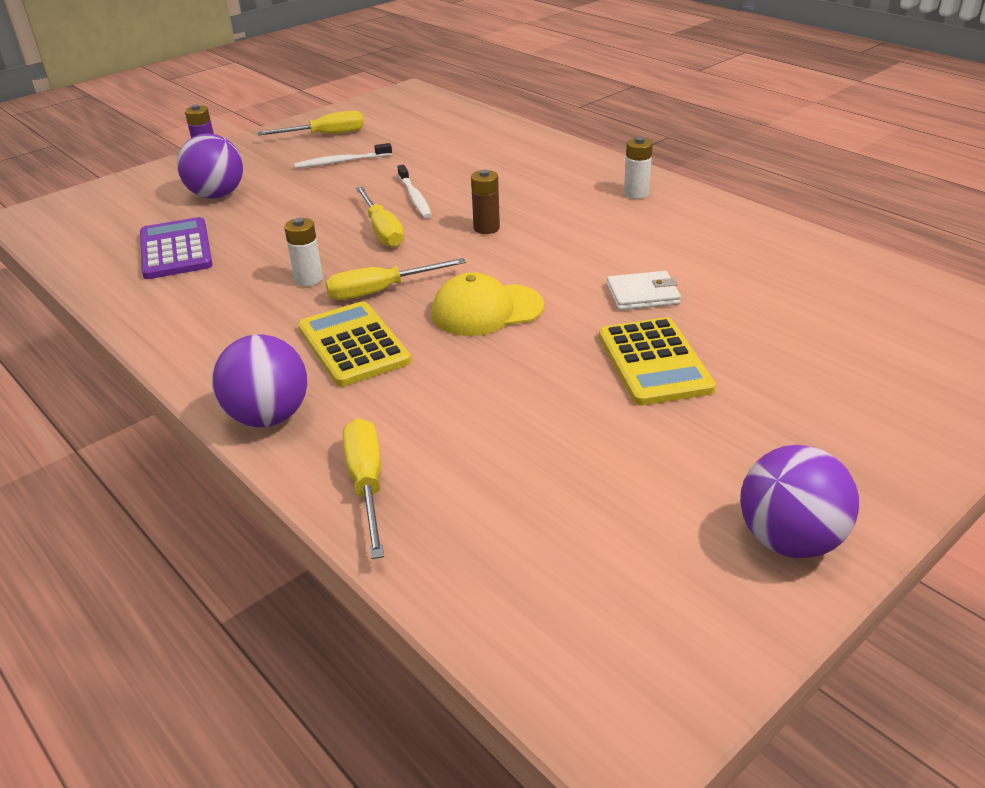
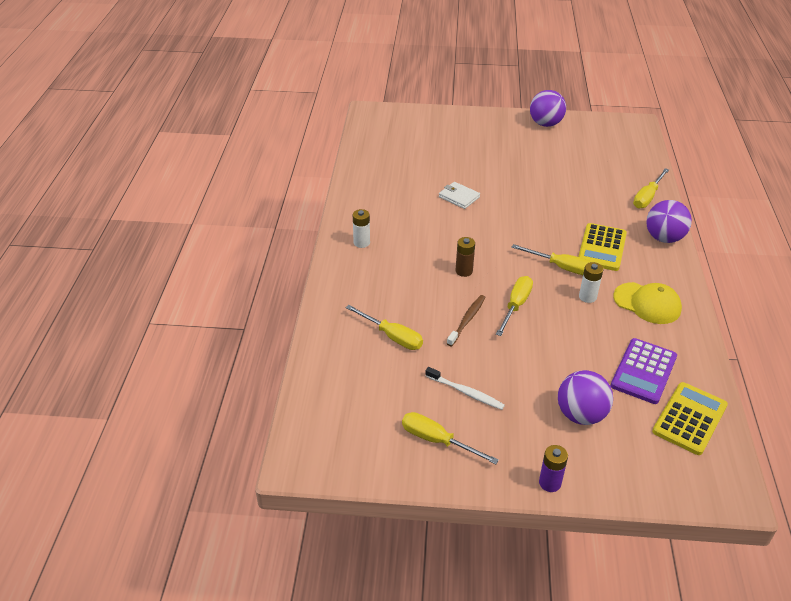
camera: 135 degrees left, 5 degrees up
(414, 197) = (467, 320): white toothbrush -> brown toothbrush
(462, 158) = (392, 336): none -> yellow screwdriver
(486, 310) = (528, 229): yellow cap -> yellow cap (647, 303)
(654, 362) = (501, 175): yellow calculator -> yellow calculator (689, 418)

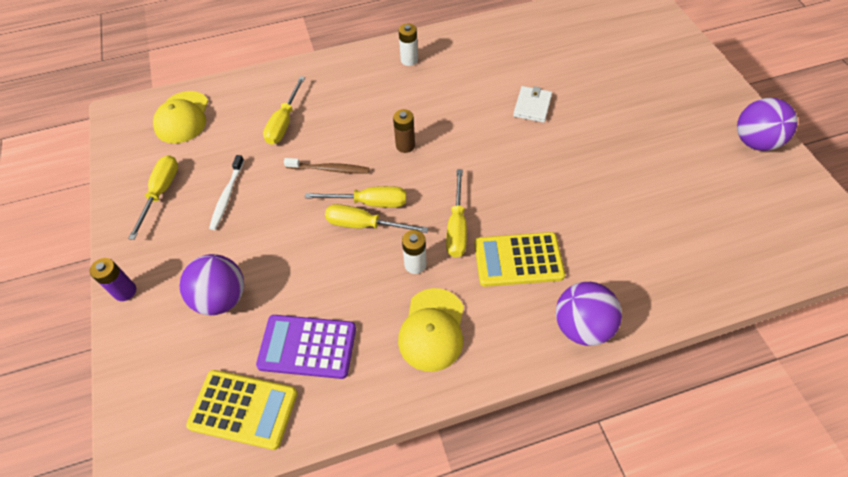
camera: 70 degrees right, 15 degrees up
(338, 409) = (182, 117): none -> yellow cap
(647, 197) = (666, 290): yellow screwdriver -> yellow screwdriver (364, 225)

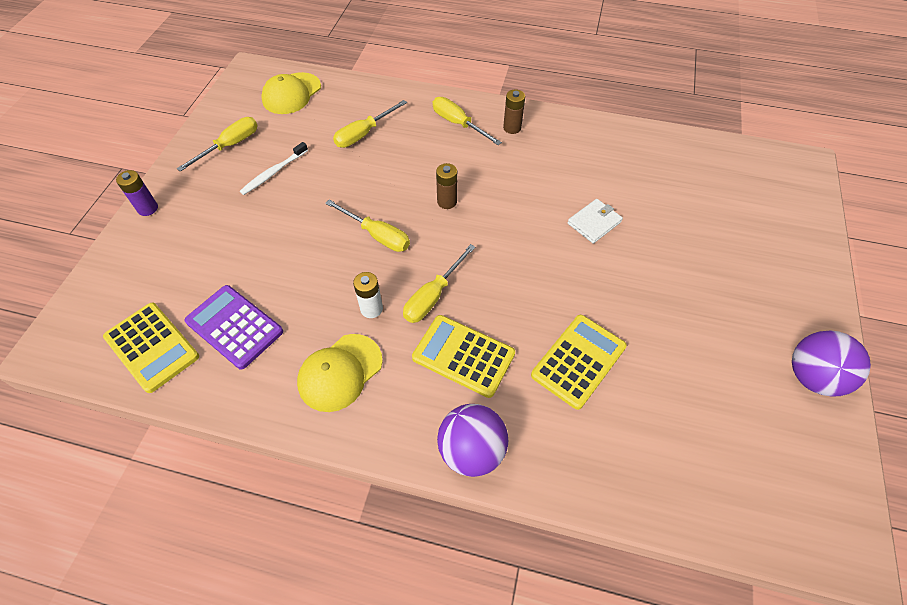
camera: 30 degrees right, 0 degrees up
(222, 298) = (206, 251): purple ball -> none
(329, 169) = (368, 190): brown toothbrush -> none
(364, 225) = (358, 252): yellow screwdriver -> yellow screwdriver (458, 124)
(409, 60) = (512, 128): white battery -> brown battery
(602, 216) = (578, 361): none -> yellow calculator

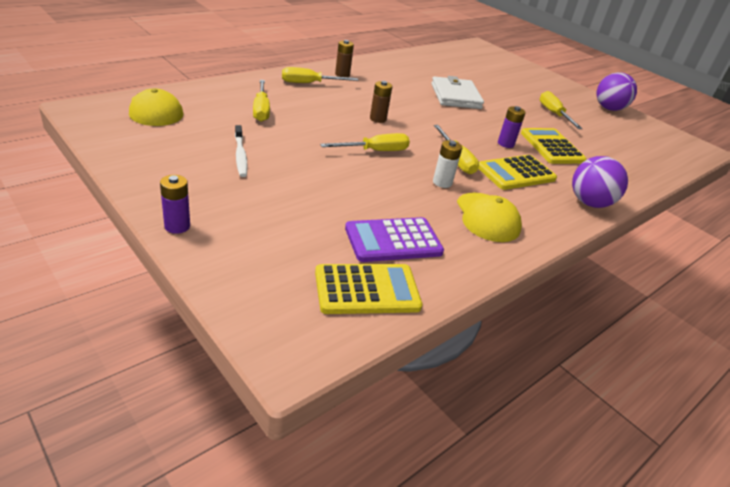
camera: 60 degrees left, 20 degrees down
(230, 146) = (168, 157): yellow screwdriver -> yellow screwdriver (554, 114)
(527, 317) = (505, 144): none -> purple battery
(594, 223) = (455, 96): white wallet -> white wallet, size x1.66

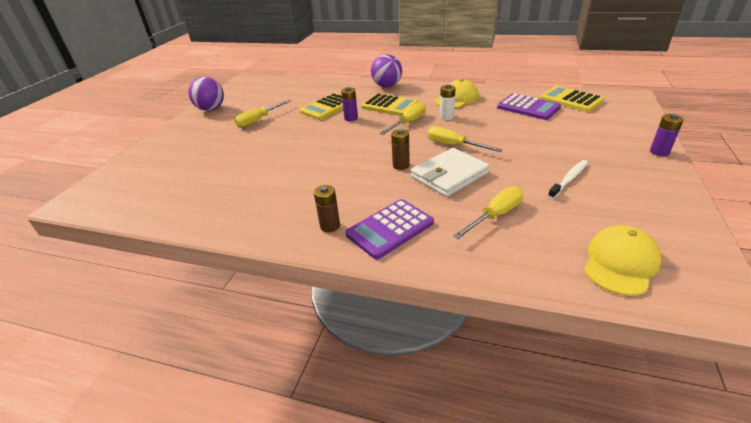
camera: 115 degrees left, 0 degrees up
(309, 83) = (390, 229): yellow screwdriver -> purple calculator
(455, 96) = (286, 158): white wallet -> white wallet (449, 175)

